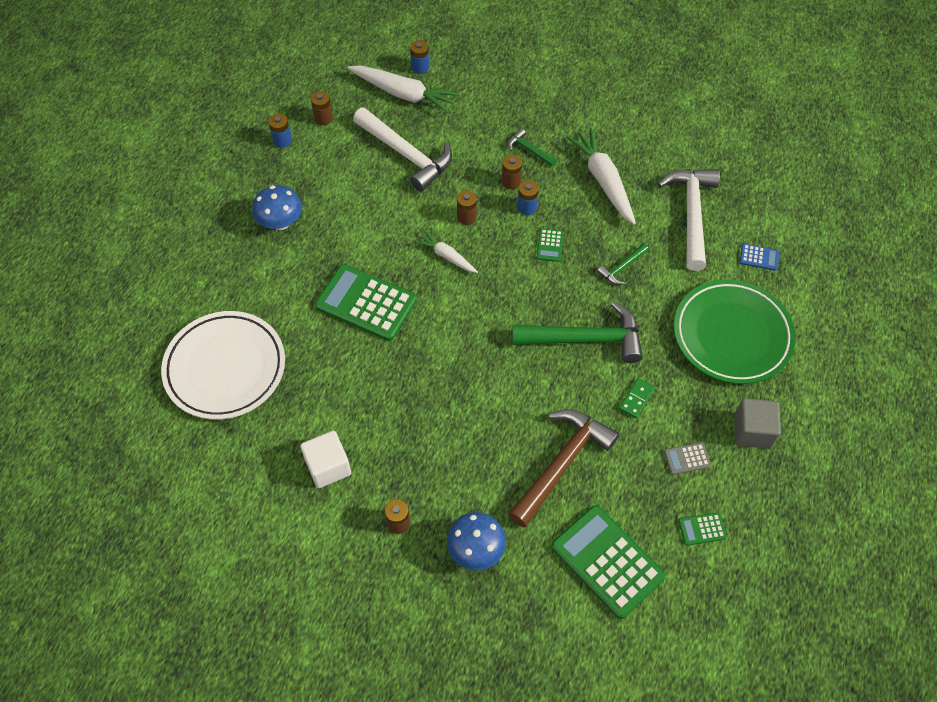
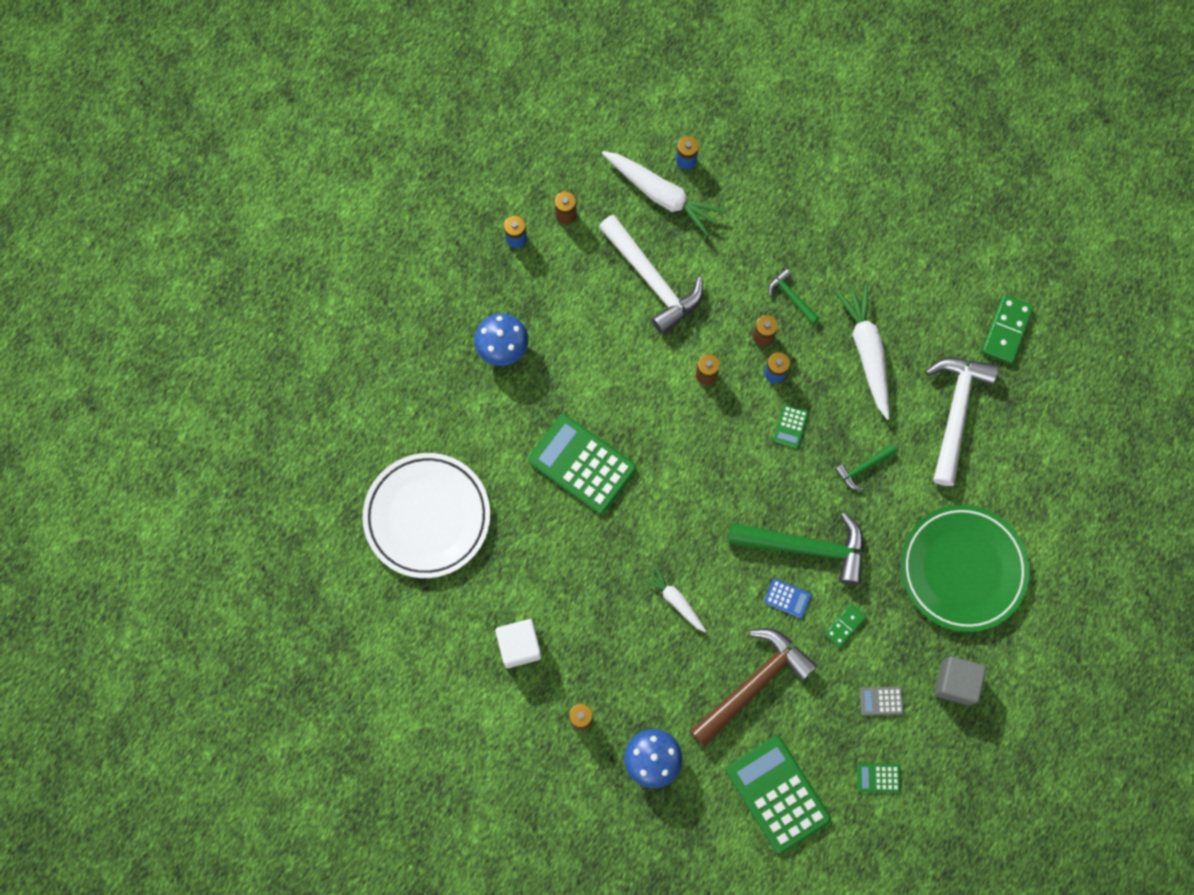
camera: 10 degrees right, 15 degrees up
(446, 256) = (676, 421): white carrot -> white carrot (675, 601)
(718, 148) = (1006, 330): none -> green domino
(759, 257) = (1016, 480): blue calculator -> blue calculator (787, 598)

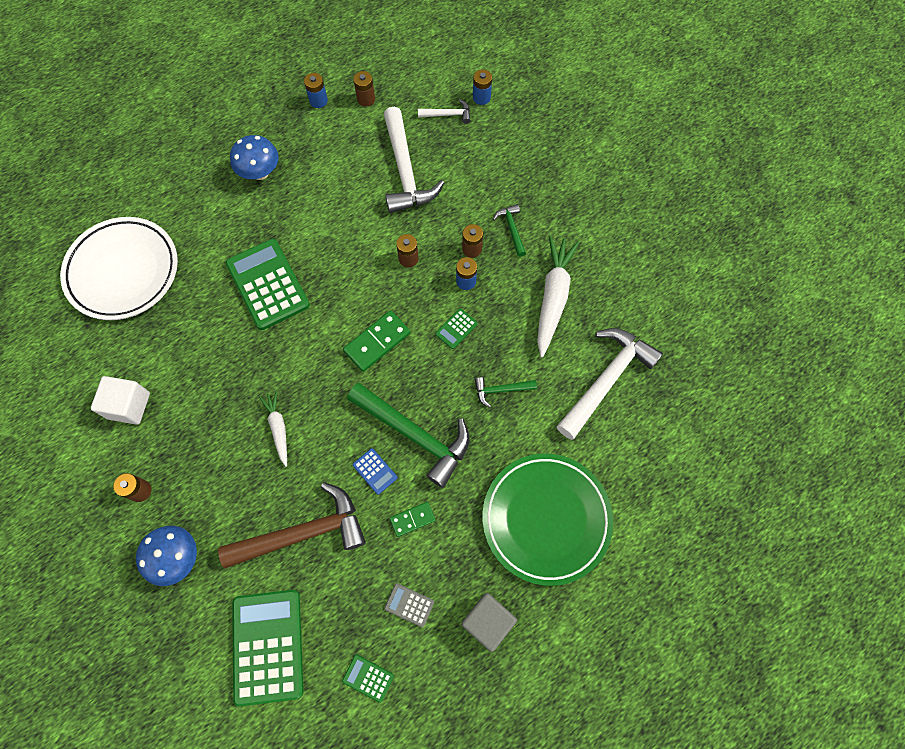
camera: 25 degrees right, 5 degrees down
(661, 195) = (448, 114): white carrot -> white hammer
(1006, 330) = (686, 331): green domino -> green domino (377, 342)

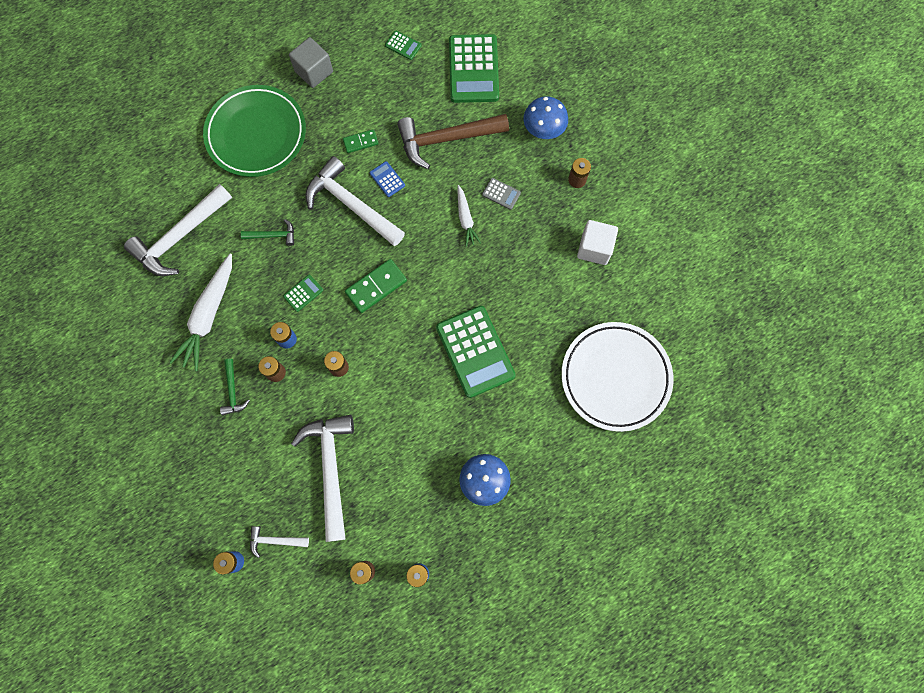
camera: 175 degrees left, 5 degrees up
(409, 605) = (369, 86): grey calculator -> grey calculator (501, 194)
(415, 435) = (351, 205): green hammer -> white hammer

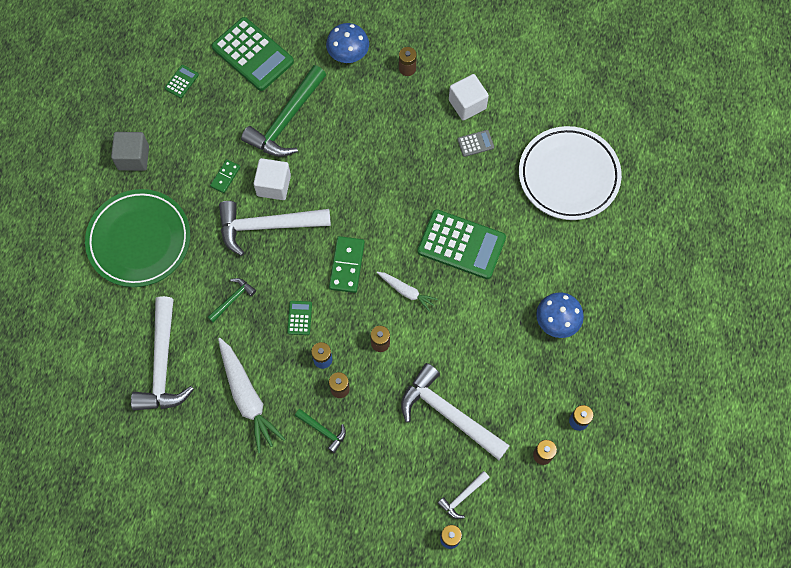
camera: 45 degrees left, 5 degrees down
(387, 179) = (274, 185): blue calculator -> white cube
(403, 45) = (181, 81): green calculator -> green calculator turned 45 degrees counterclockwise
(446, 140) = (286, 121): brown hammer -> green hammer
(465, 219) = (359, 163): white carrot -> white carrot (406, 292)
(501, 194) = (365, 124): grey calculator -> grey calculator (475, 143)

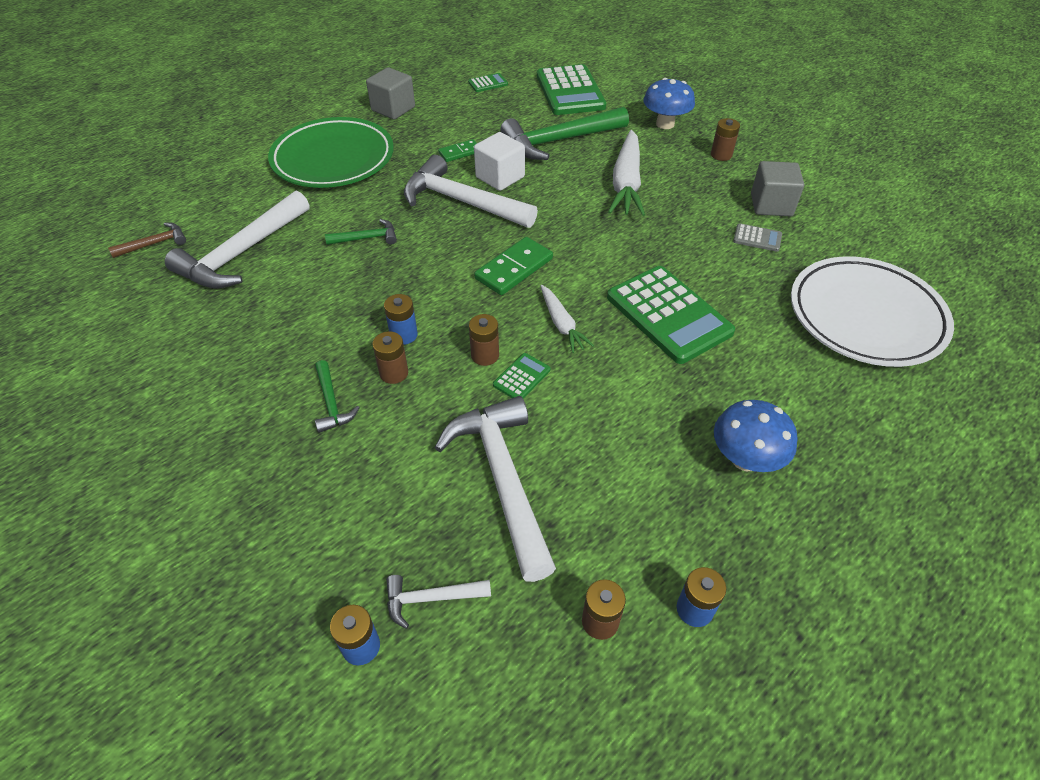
camera: 35 degrees right, 20 degrees down
(95, 395) = (155, 243): none -> brown hammer
(247, 398) = (287, 325): white carrot -> white carrot (626, 183)
(299, 318) = (417, 286): green calculator -> green calculator (521, 377)
(467, 104) = (771, 205): white cube -> grey cube

